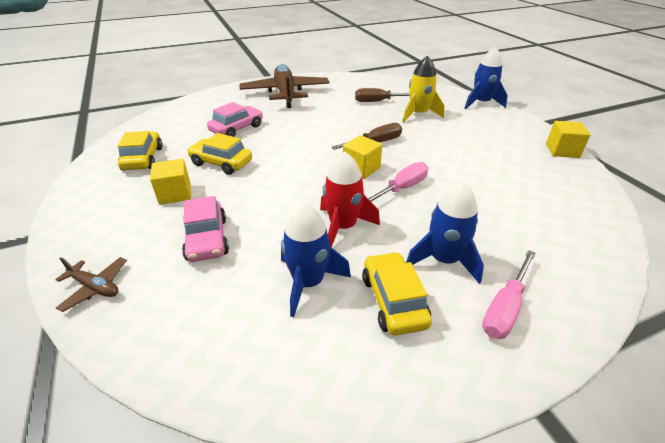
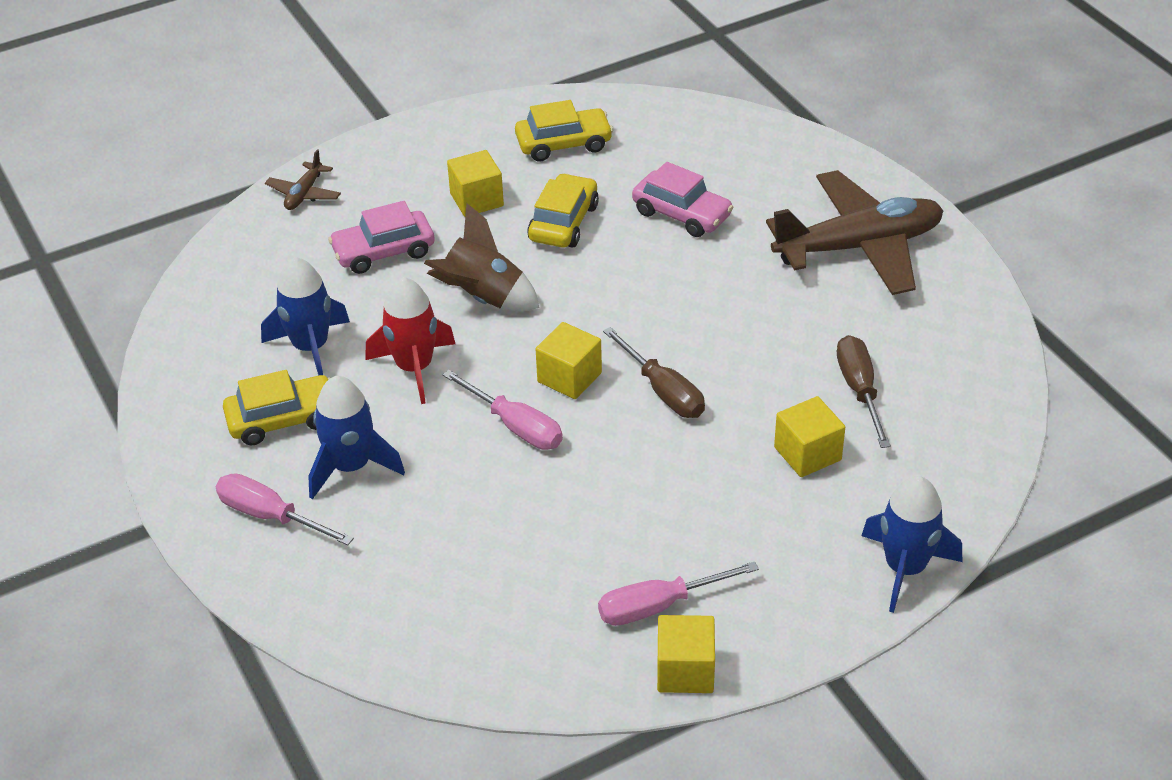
camera: 85 degrees right, 5 degrees up
(280, 195) = (483, 298): none -> brown rocket
(418, 114) = (807, 454): yellow rocket -> yellow cube
(525, 154) = (659, 606): none -> pink screwdriver

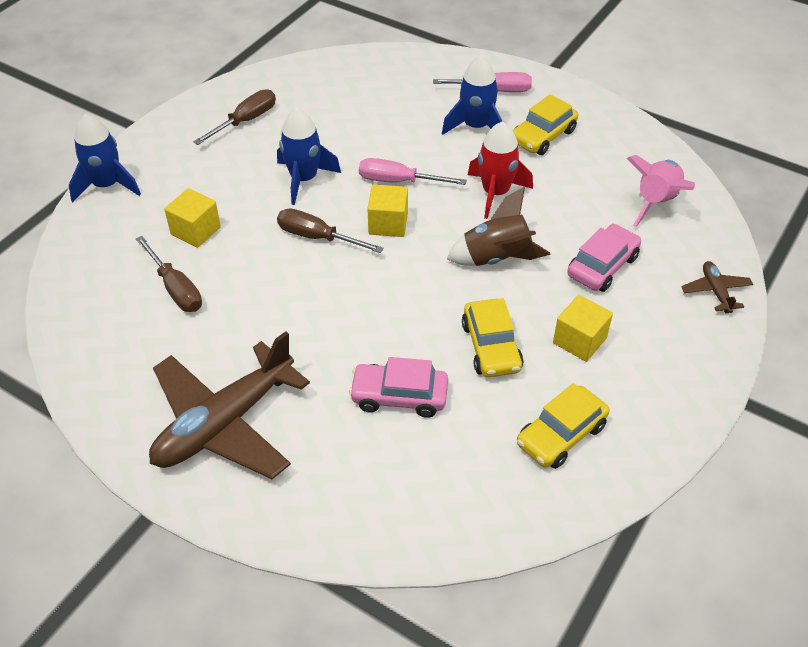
camera: 150 degrees right, 5 degrees up
(251, 292) = (656, 202): none -> pink rocket
(311, 347) = (574, 181): blue rocket -> blue rocket (304, 179)
(659, 606) = (245, 121): pink screwdriver -> brown screwdriver
(685, 671) = (215, 99): yellow cube -> none

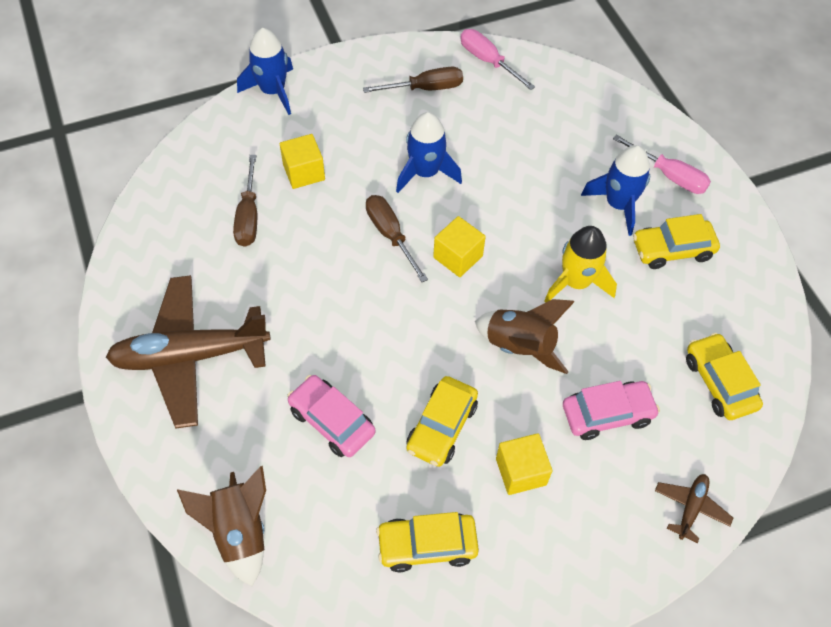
camera: 35 degrees right, 10 degrees up
(398, 181) = (501, 220): pink screwdriver -> pink screwdriver (488, 61)
(401, 527) = (239, 532): none -> brown rocket
(495, 193) = (576, 282): red rocket -> yellow rocket
(656, 202) = (719, 382): pink rocket -> yellow car

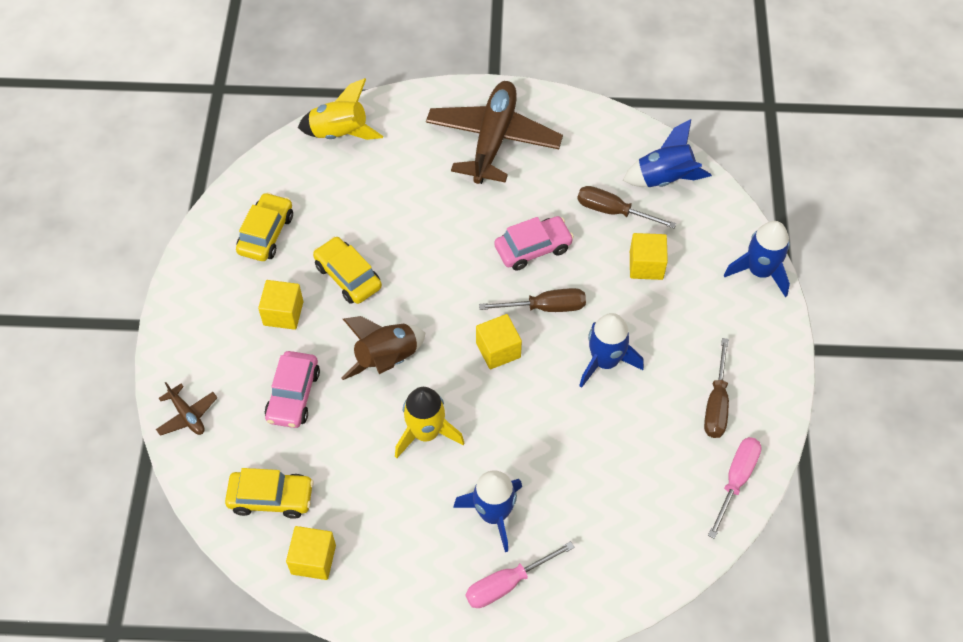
camera: 115 degrees right, 0 degrees up
(188, 186) = (664, 178): none -> blue rocket
(239, 532) = (340, 133): brown rocket -> yellow rocket
(332, 421) = (392, 209): pink car -> pink car (533, 248)
(488, 61) = (736, 480): pink screwdriver -> pink screwdriver turned 45 degrees counterclockwise
(672, 249) = (419, 535): yellow car -> none
(748, 321) = (313, 559): none -> yellow cube

